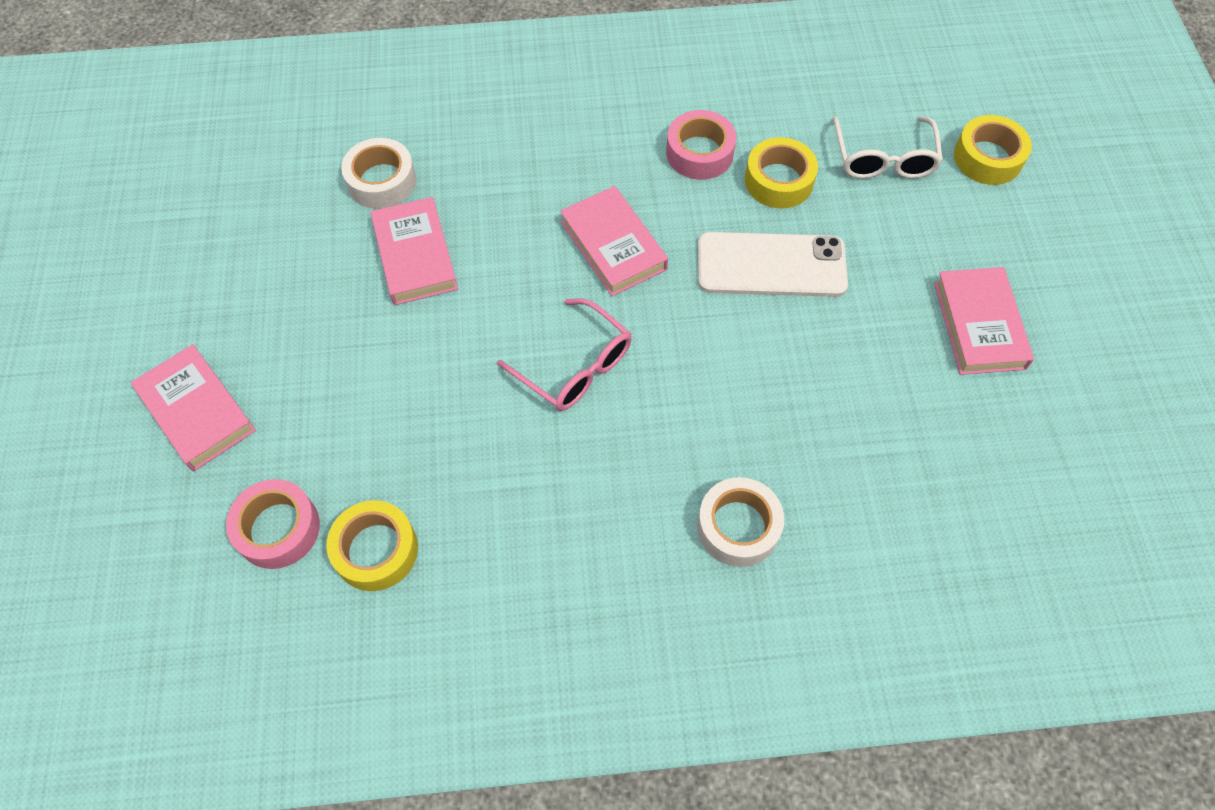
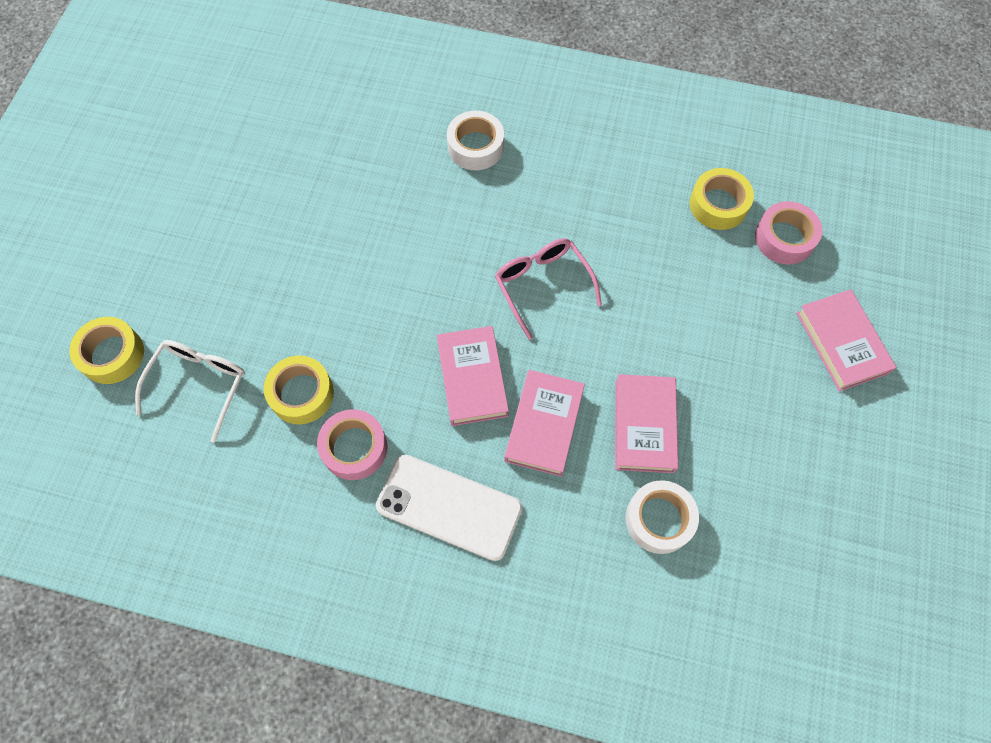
camera: 160 degrees left, 5 degrees up
(771, 265) = (353, 317): white phone -> white phone (449, 507)
(979, 325) = (230, 220): pink book -> pink book (544, 425)

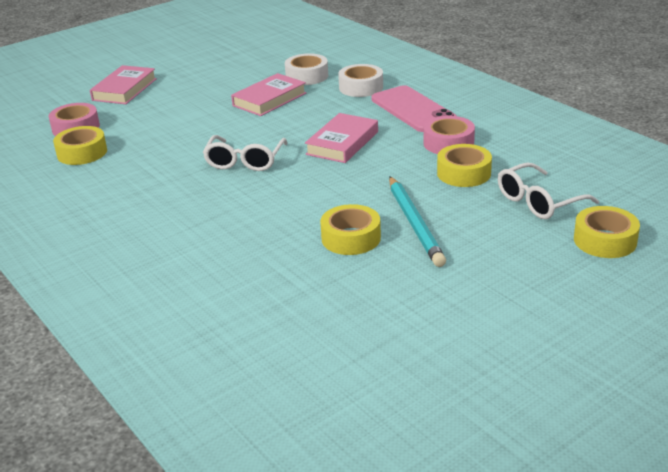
camera: 140 degrees left, 35 degrees down
(299, 283) = (414, 223): none -> turquoise pencil
(342, 232) = (351, 238): none -> yellow tape
(449, 507) = (413, 109): white phone -> pink phone
(475, 147) = (182, 244): white tape -> white tape (361, 87)
(542, 286) = (245, 161): pink glasses -> white glasses
(544, 425) = (323, 116): pink book -> none

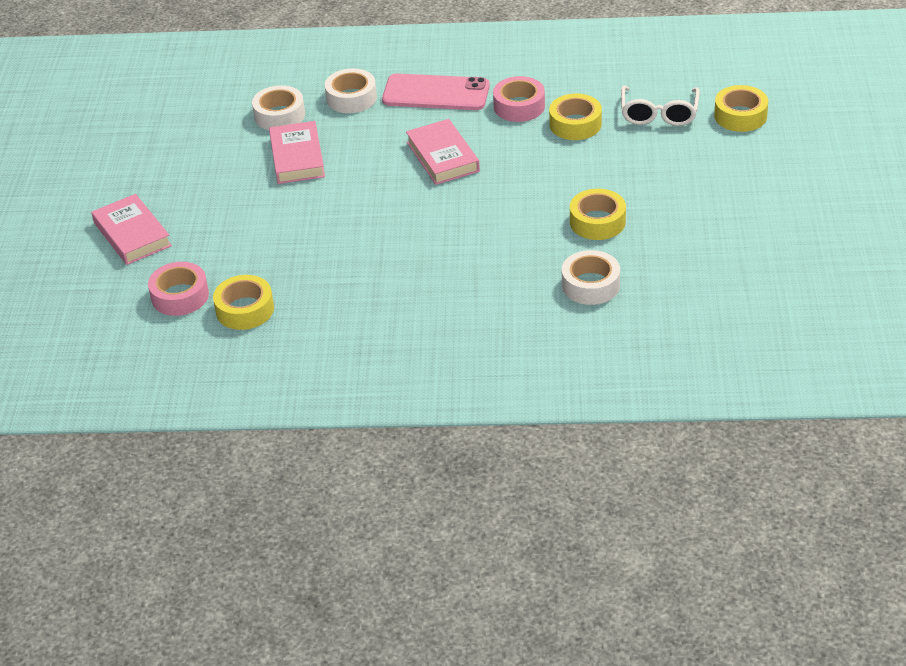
camera: 50 degrees left, 10 degrees up
(245, 161) = (400, 221): white glasses -> none
(261, 272) = (590, 285): none -> white tape
(414, 223) = (615, 183): turquoise pencil -> none

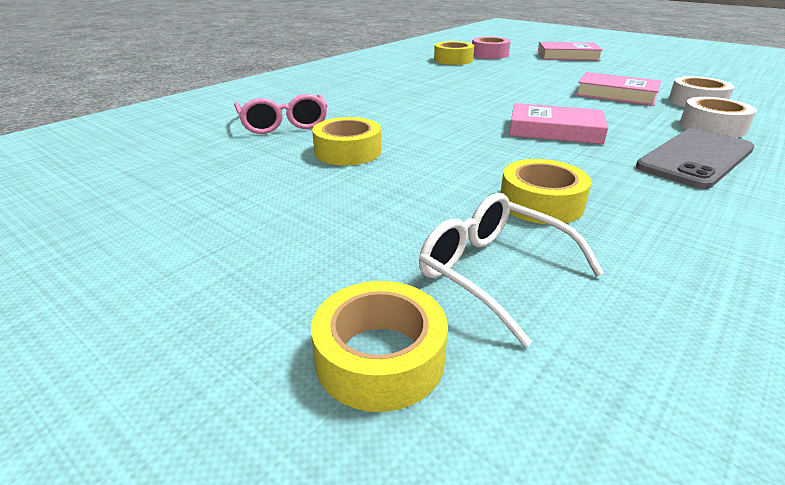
camera: 125 degrees right, 10 degrees down
(436, 93) = (696, 158): pink phone -> grey phone
(519, 106) = (623, 187): pink tape -> none
(590, 285) = (283, 124): white tape -> pink glasses

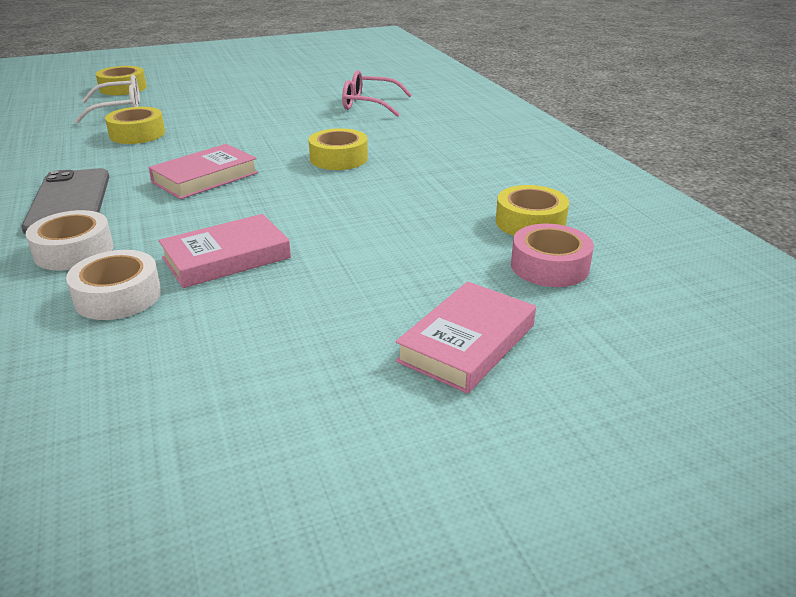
camera: 120 degrees right, 0 degrees up
(348, 151) = (287, 111): yellow tape -> yellow tape (338, 158)

